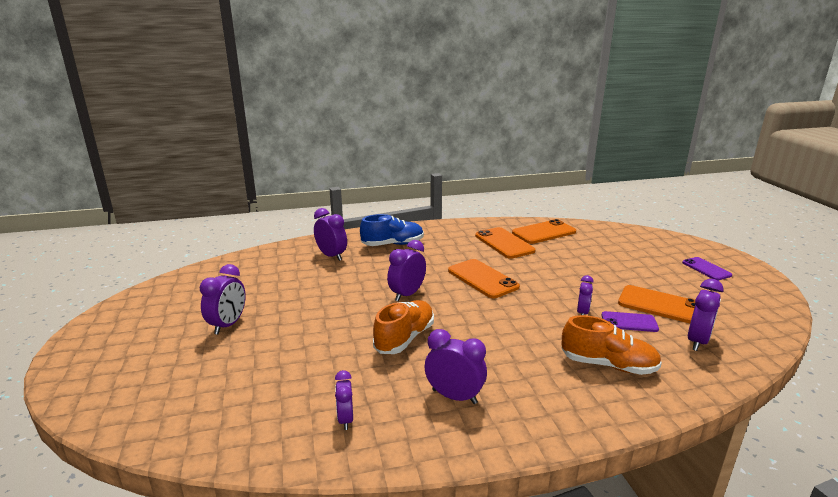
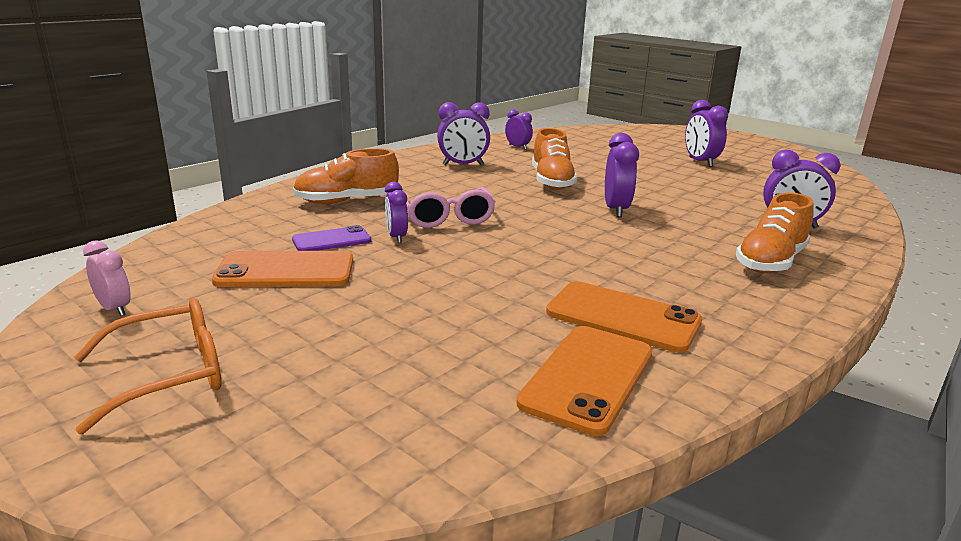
camera: 145 degrees right, 0 degrees up
(393, 244) = (770, 261): blue shoe -> orange shoe
(482, 279) = (564, 246): orange phone -> none
(535, 321) = (446, 217): none -> pink glasses
(697, 341) = (241, 239): purple clock -> none
(706, 269) = (169, 374): purple phone -> orange glasses
(754, 305) = (114, 309): none -> pink clock

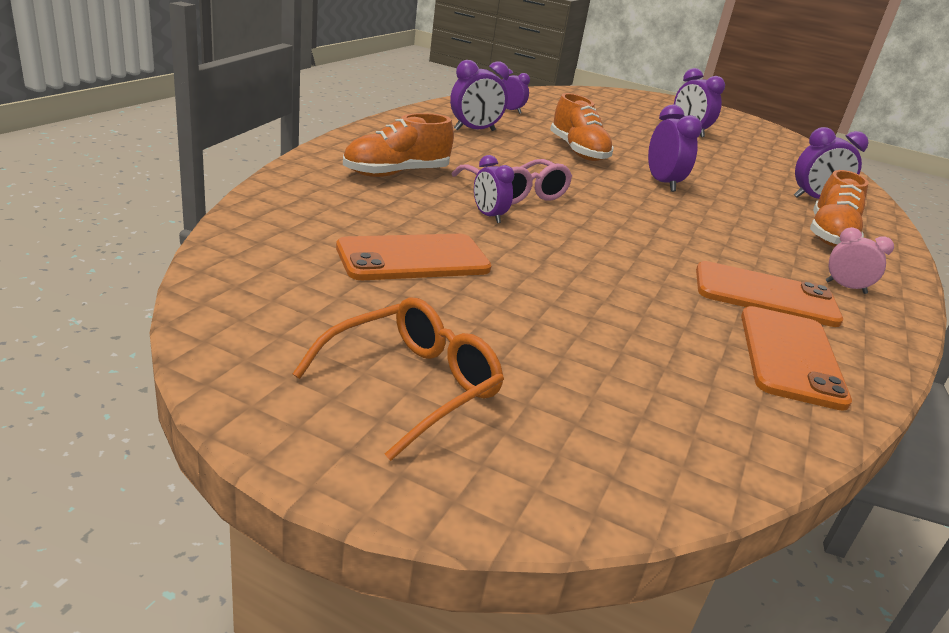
camera: 20 degrees left, 5 degrees up
(114, 309) = (268, 312): pink clock -> pink clock (845, 287)
(331, 240) = (426, 221): purple phone -> none

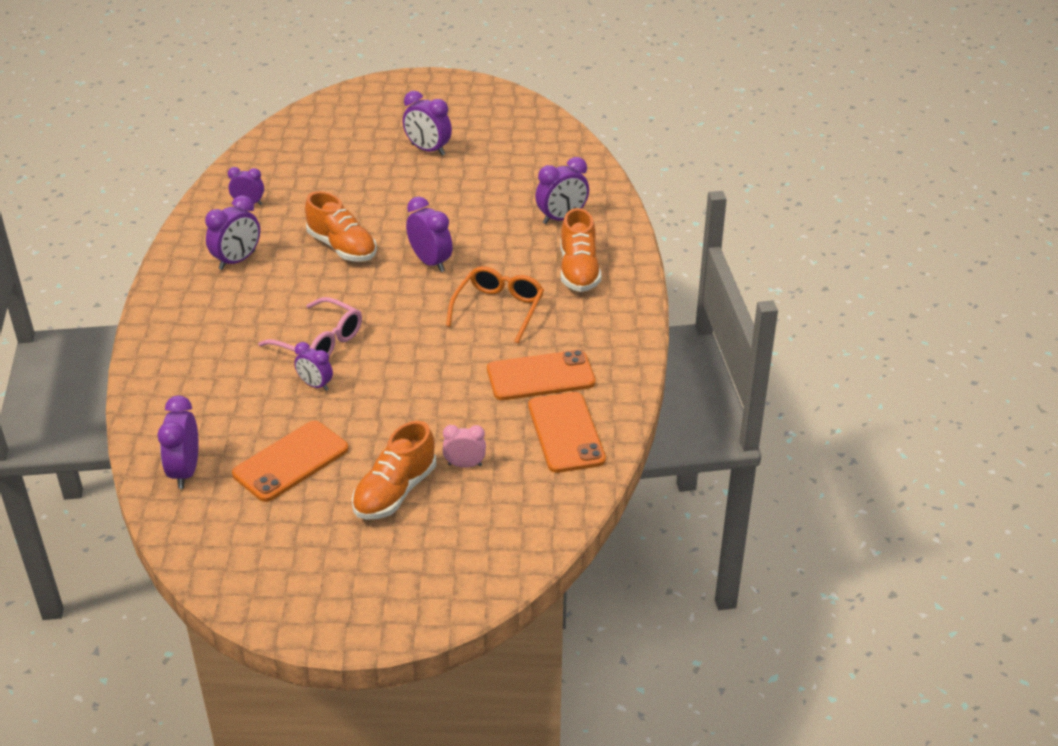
camera: 20 degrees left, 10 degrees up
(289, 225) = (185, 471): none -> purple clock
(396, 173) = (215, 366): orange shoe -> orange shoe (395, 492)
(412, 385) = (355, 567): orange glasses -> orange glasses (498, 309)
(845, 287) = (596, 337): pink clock -> pink clock (465, 465)

